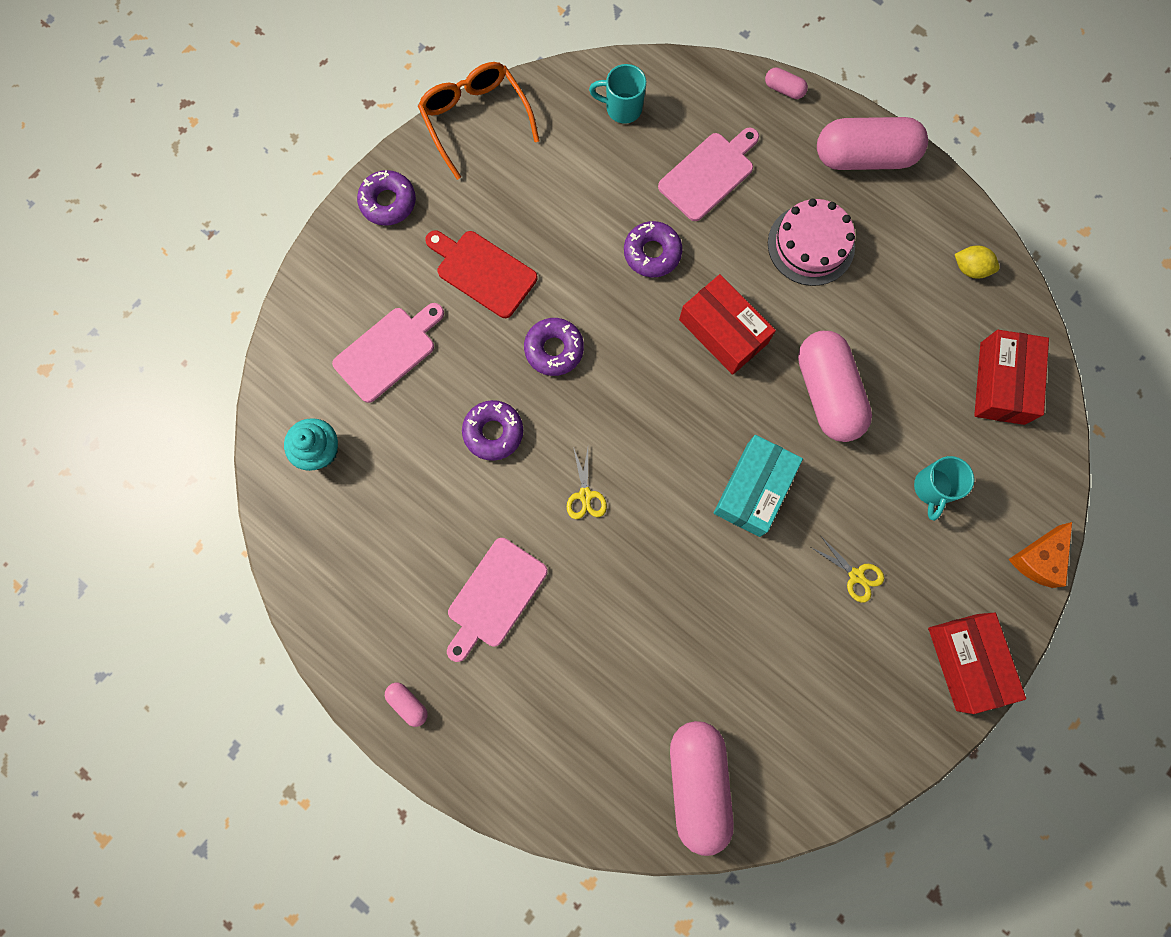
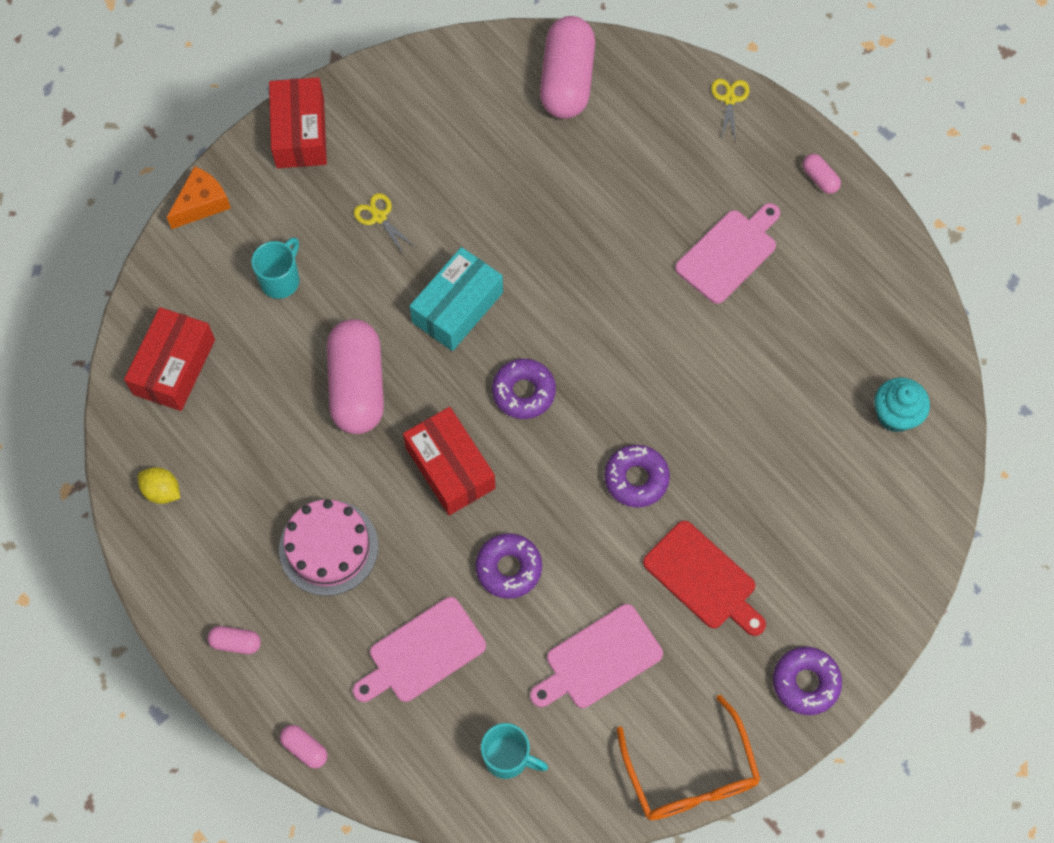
camera: 170 degrees left, 10 degrees down
(388, 352) = (817, 506): pink cutting board -> pink cutting board (599, 659)
(493, 432) = (712, 404): purple donut -> purple donut (523, 392)
(585, 495) = (626, 329): yellow scissors -> yellow scissors (729, 99)
(864, 157) = (236, 643): pink capsule -> pink capsule, size x0.42

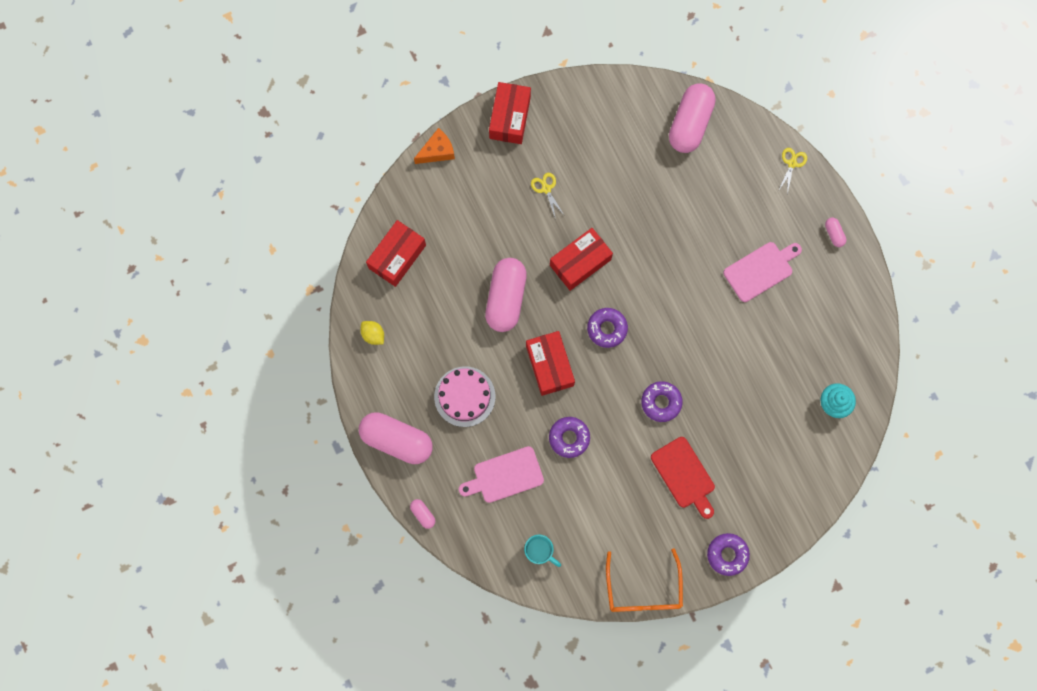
camera: 15 degrees right, 10 degrees up
(236, 643) = (397, 440): pink capsule -> pink capsule, size x2.38
(281, 280) = (475, 216): turquoise mug -> none
(457, 307) = (580, 262): turquoise box -> red box
(599, 659) = (608, 507): pink cutting board -> none

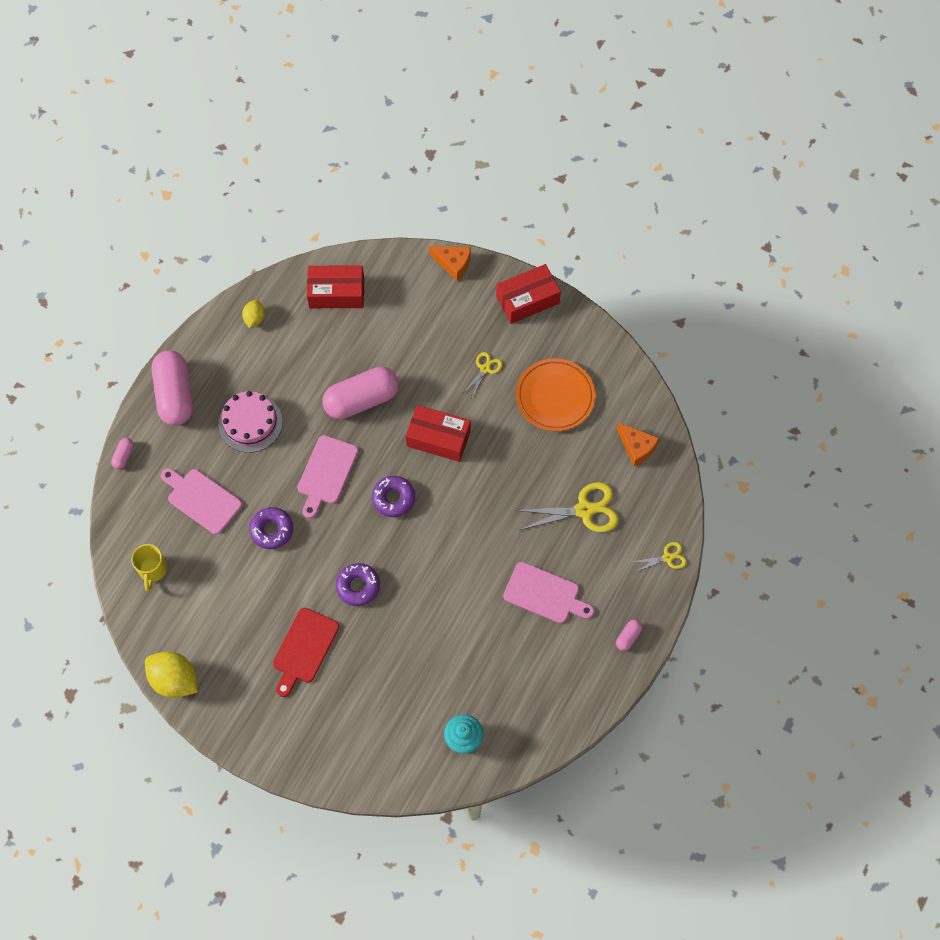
camera: 55 degrees right, 10 degrees down
(539, 551) = (152, 570): turquoise mug -> yellow mug
(549, 365) = (326, 473): red box -> pink cutting board
(606, 154) = (555, 397): none -> orange plate
(643, 590) = (174, 680): orange glasses -> yellow lemon
(690, 124) = (637, 447): pink capsule -> orange cheese
(714, 196) = (584, 510): none -> yellow scissors
(727, 554) = (255, 733): purple donut -> none

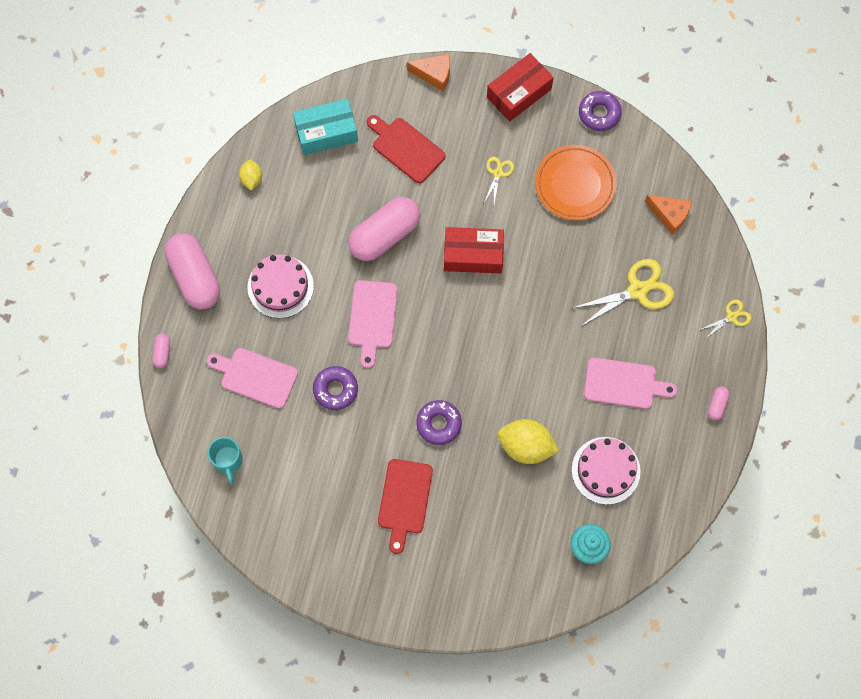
camera: 15 degrees left, 5 degrees up
(152, 570) = (228, 461): yellow mug -> turquoise mug
(174, 680) = (285, 565): yellow lemon -> yellow lemon (526, 446)
(336, 293) = (326, 132): red box -> turquoise box
(393, 498) = (447, 326): purple donut -> purple donut (599, 114)
(406, 325) = (406, 148): none -> red cutting board
(502, 671) = (605, 470): none -> pink cake

